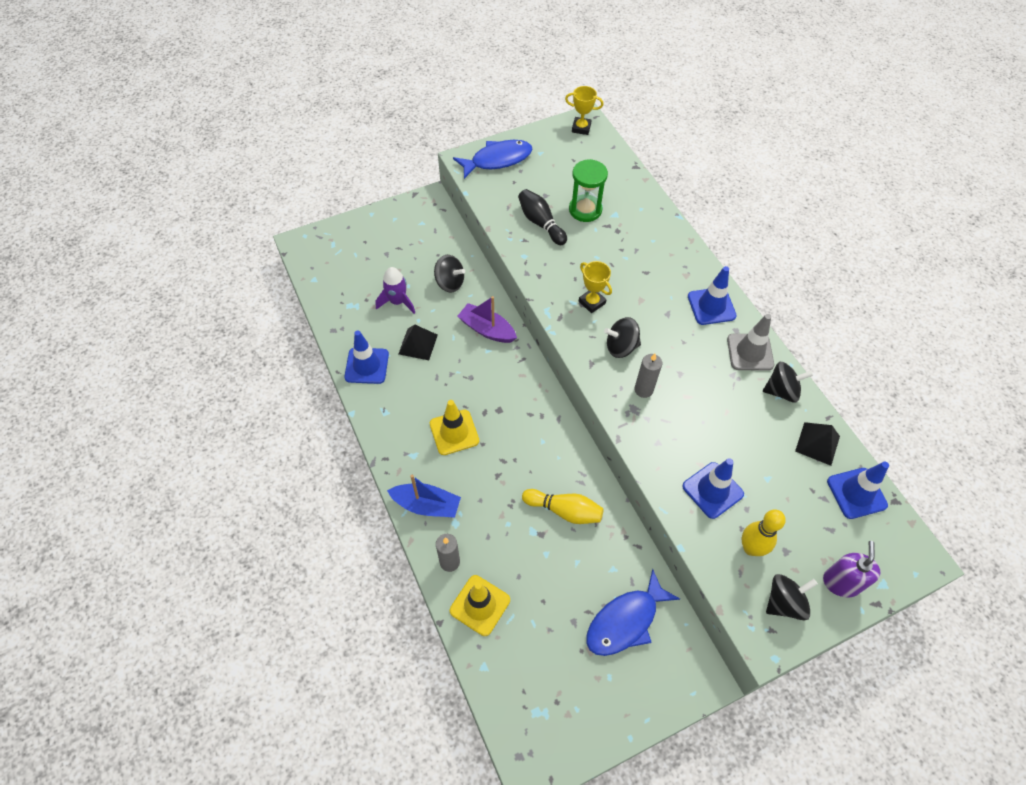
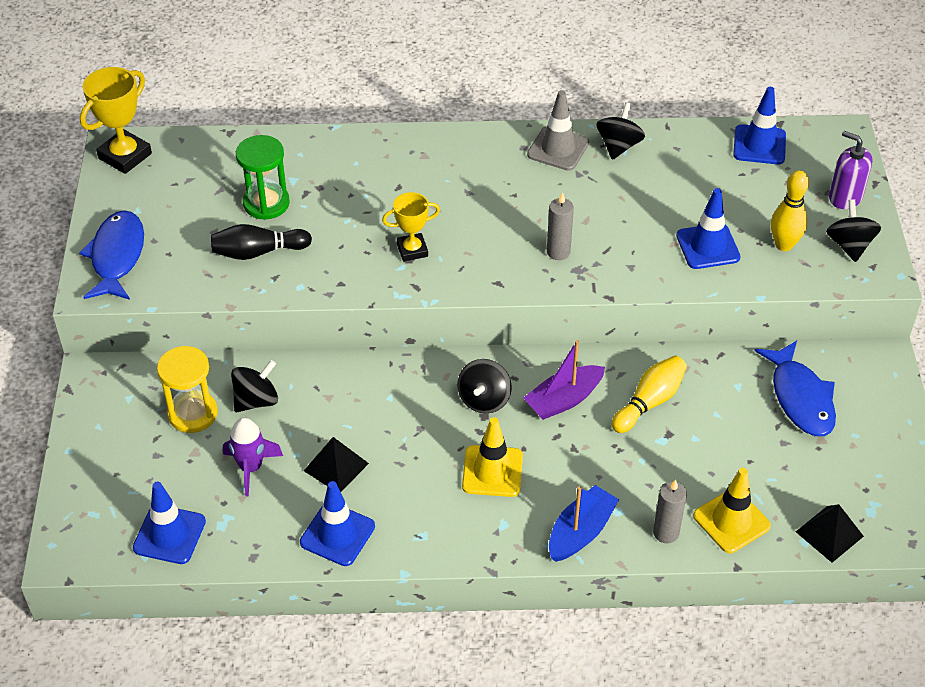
camera: 65 degrees left, 10 degrees down
(424, 257) = (193, 413): none -> yellow hourglass
(487, 329) = (357, 387): purple boat -> purple boat (564, 400)
(581, 128) = (125, 156): yellow trophy -> yellow trophy, size x1.55
(621, 347) = (490, 249): black spinning top -> black spinning top (484, 399)
(711, 306) = (480, 153): blue traffic cone -> blue traffic cone (169, 535)
(817, 443) = (692, 147): black pyramid -> black pyramid (829, 534)

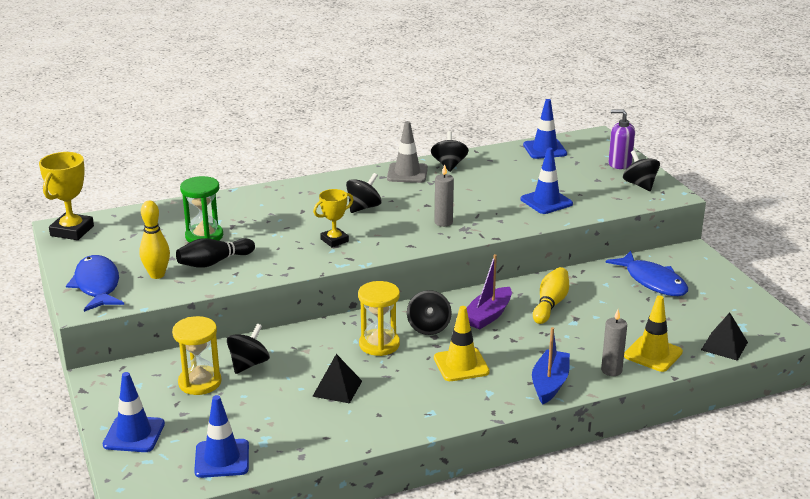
camera: 20 degrees left, 20 degrees down
(251, 468) = (268, 404): purple rocket -> none
(337, 534) = (363, 427): blue traffic cone -> blue traffic cone (134, 434)
(414, 411) = (379, 344): none -> yellow hourglass
(474, 199) = (363, 207): none -> black spinning top
(784, 245) = (597, 192): yellow bowling pin -> yellow bowling pin (157, 275)

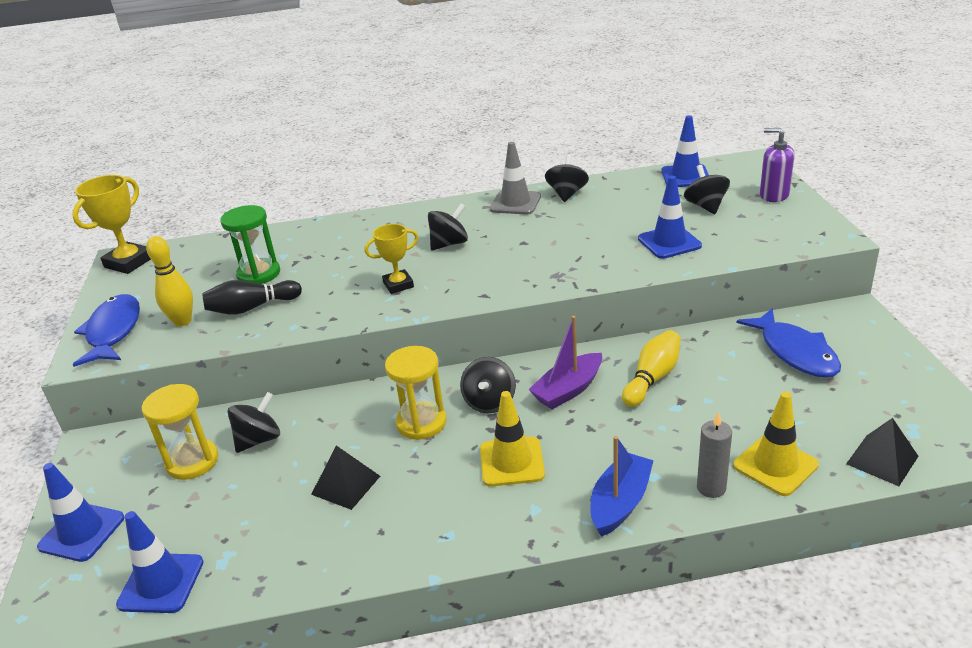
camera: 15 degrees right, 5 degrees up
(443, 222) = (534, 266): grey candle -> none
(640, 185) = (794, 223): black spinning top -> black spinning top (705, 206)

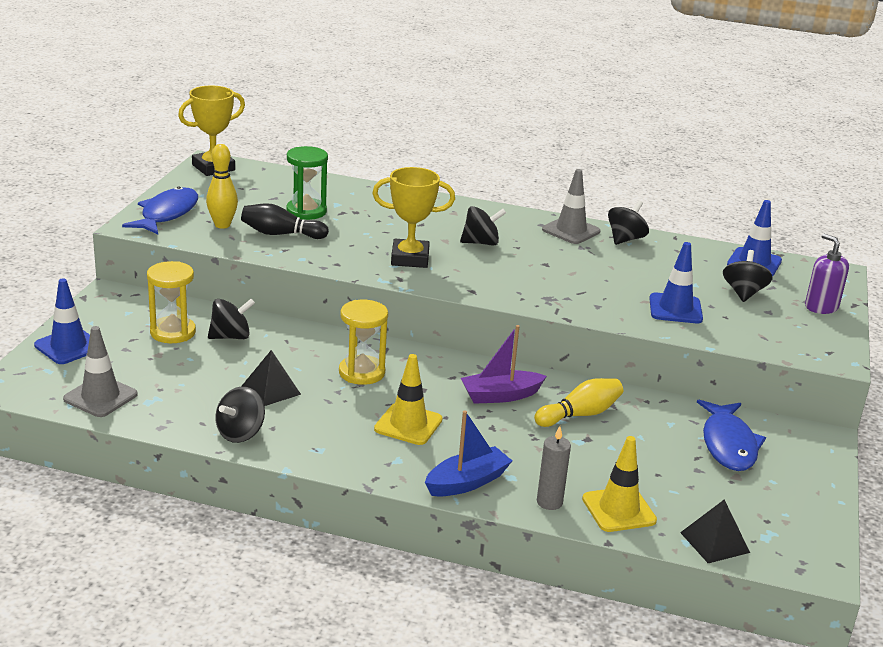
camera: 20 degrees right, 5 degrees down
(161, 583) = (100, 397): blue traffic cone -> grey traffic cone
(398, 285) = (410, 258): yellow trophy -> yellow trophy, size x1.55
(489, 402) = (428, 379): black spinning top -> black spinning top (240, 433)

